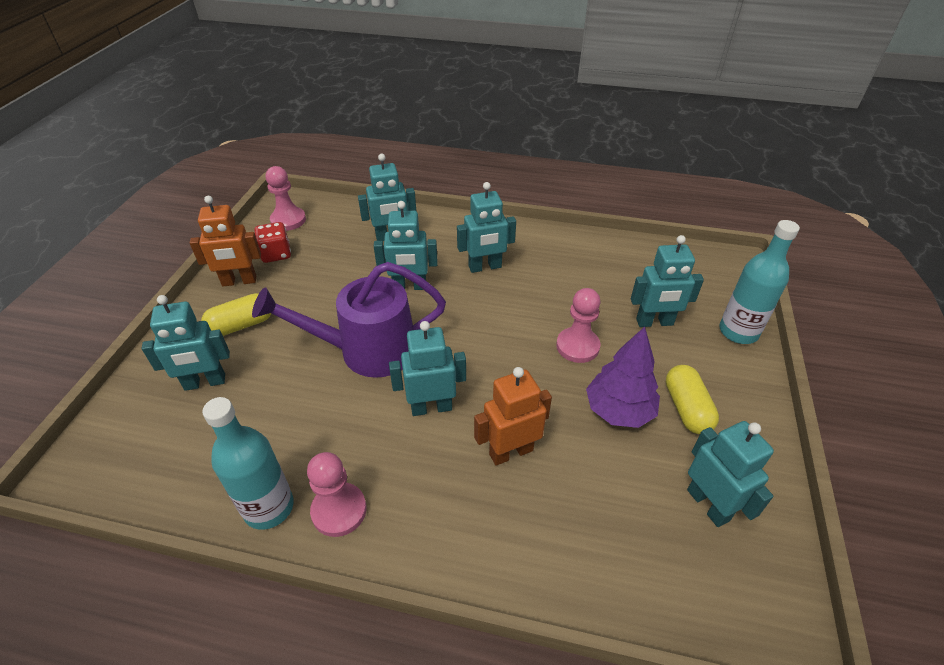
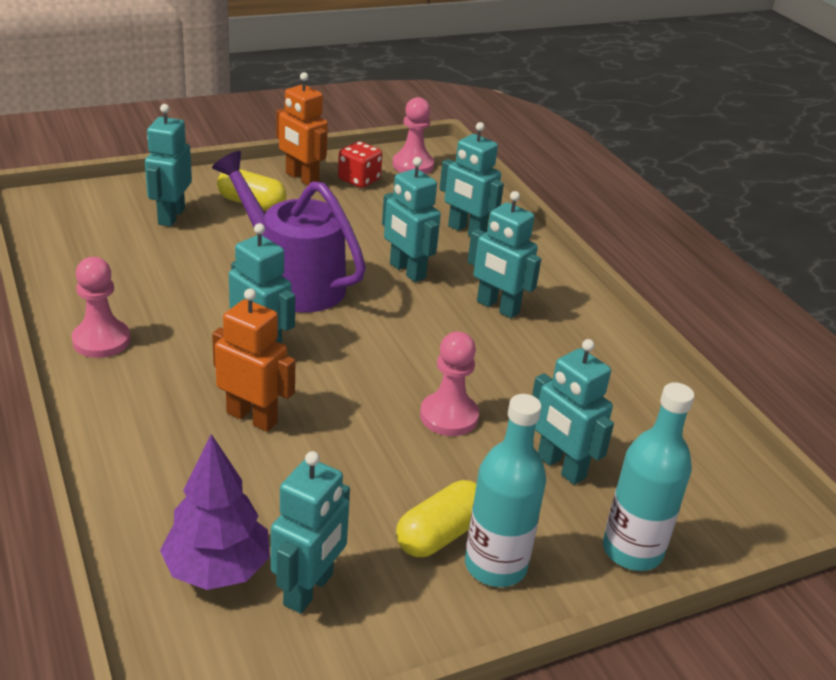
camera: 50 degrees right, 10 degrees down
(205, 382) = (171, 216): turquoise robot -> turquoise robot turned 60 degrees clockwise
(269, 507) = (76, 304): turquoise bottle -> turquoise bottle (495, 566)
(619, 411) = (382, 478): purple tree -> purple tree (217, 569)

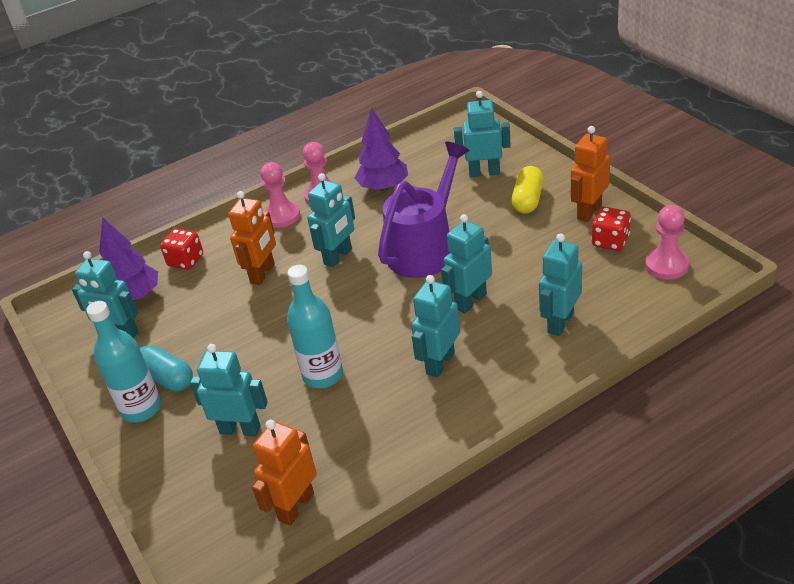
camera: 90 degrees right, 5 degrees up
(131, 288) = (383, 187): none -> purple tree
(158, 499) = (186, 261): none -> red dice
(440, 534) = (167, 378): yellow capsule -> turquoise capsule
(449, 416) = (285, 361): pink pawn -> pink pawn (282, 216)
(560, 467) = (240, 429): turquoise robot -> turquoise robot turned 60 degrees clockwise
(632, 550) = (158, 479): turquoise bottle -> turquoise bottle (323, 375)
(686, 434) = (296, 507): none -> orange robot

